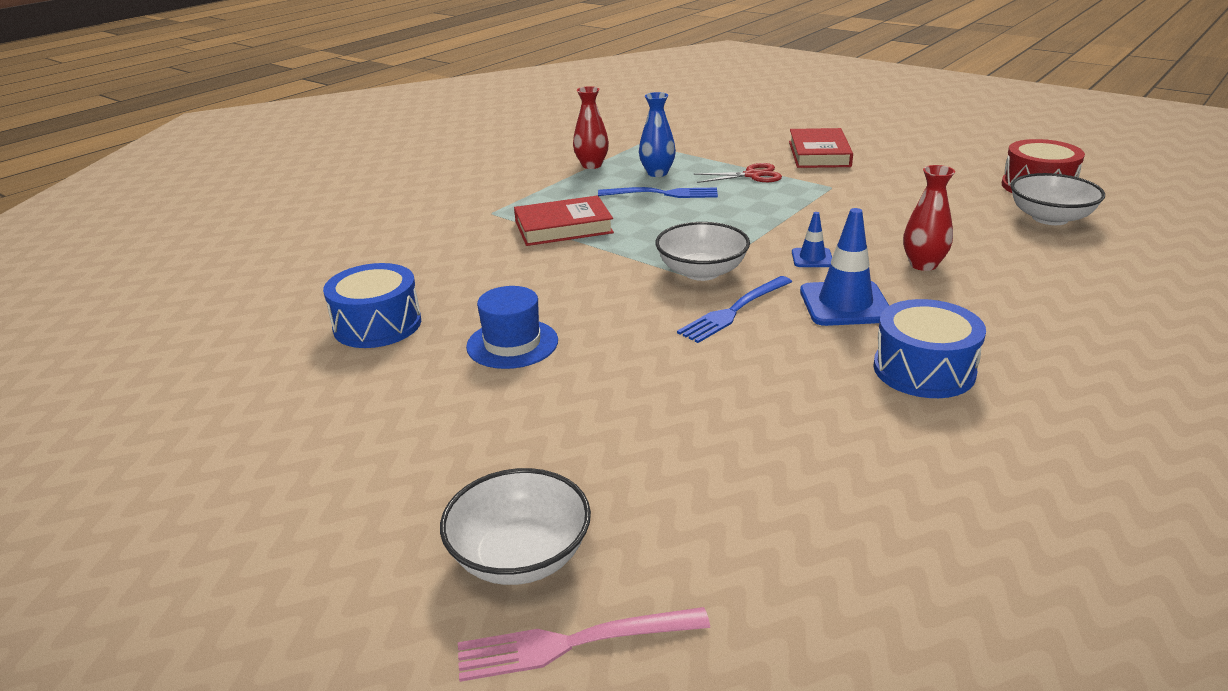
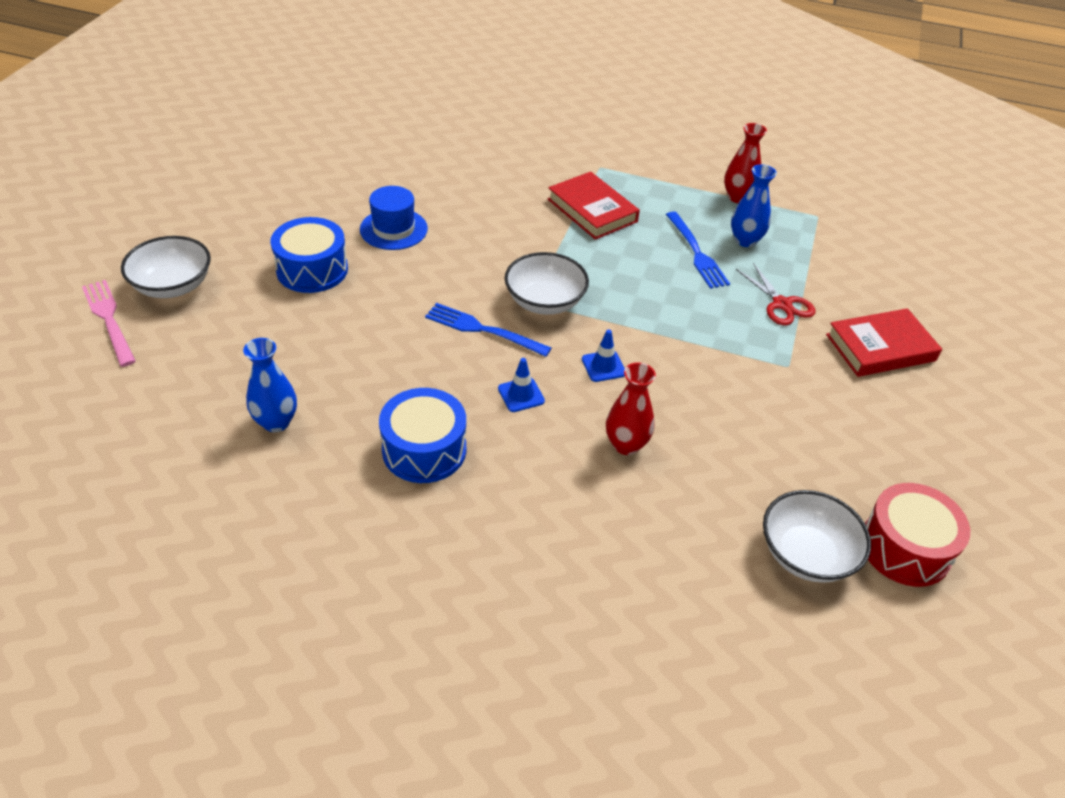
camera: 65 degrees right, 15 degrees up
(377, 325) = (399, 166): blue drum -> blue drum (312, 270)
(845, 304) = (521, 395): blue traffic cone -> blue traffic cone, size x0.54
(865, 472) = (276, 422): none -> blue vase

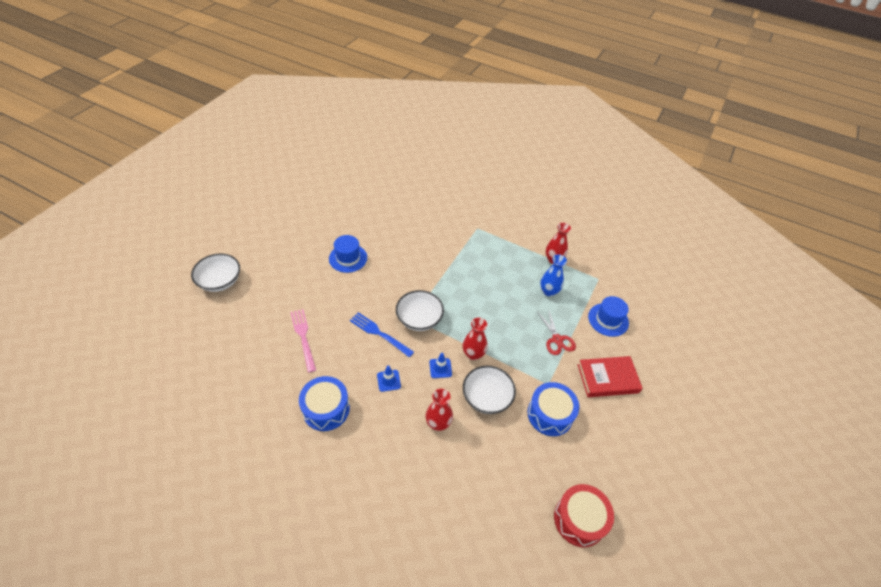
camera: 10 degrees right, 5 degrees up
(108, 319) = (182, 299): pink fork -> pink fork (303, 337)
(276, 422) = (252, 379): blue vase -> none
(312, 270) = (296, 280): blue drum -> blue drum (550, 414)
(592, 210) = (464, 258): red book -> none
(652, 340) = (473, 354): none -> red vase
(697, 253) = (517, 296): blue fork -> none
(806, 554) = (520, 513): white bowl -> white bowl (486, 397)
(852, 268) = (608, 319): none -> blue hat

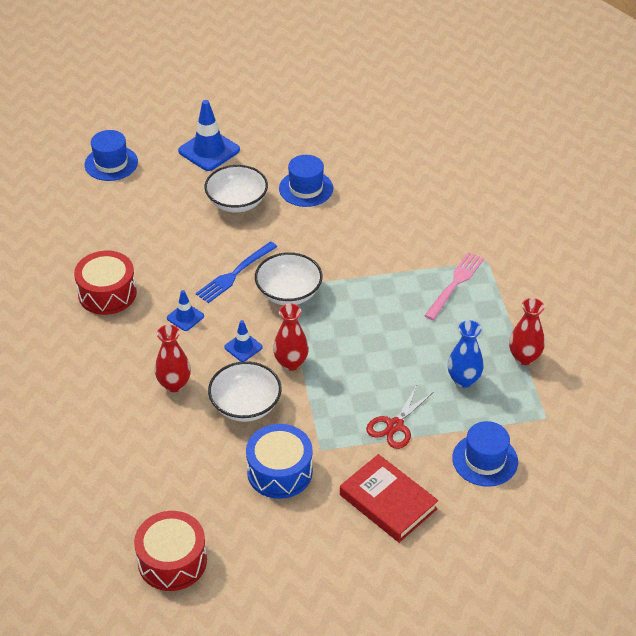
camera: 55 degrees right, 5 degrees down
(214, 331) = (111, 163): none -> blue hat
(220, 281) = (169, 126): white bowl -> white bowl (237, 202)
(265, 278) = (209, 150): none -> blue traffic cone
(303, 337) = (169, 224): pink fork -> pink fork (455, 283)
(326, 409) = (107, 293): blue drum -> red drum
(379, 333) = (234, 274): blue fork -> blue fork turned 135 degrees counterclockwise

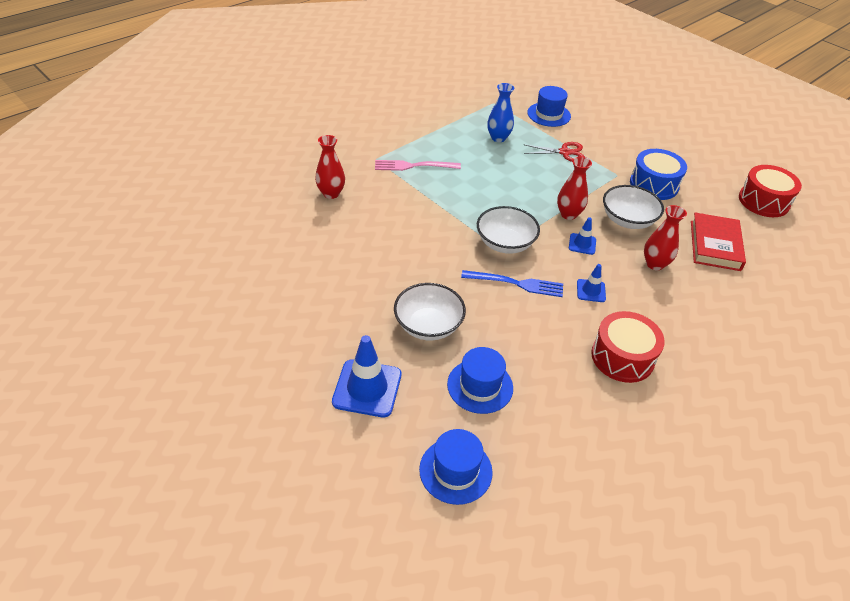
camera: 125 degrees left, 0 degrees up
(306, 188) = (370, 286): blue hat -> blue hat (480, 386)
(388, 502) = (619, 138): red book -> red book (715, 245)
(524, 357) = (454, 121): red vase -> red vase (331, 193)

